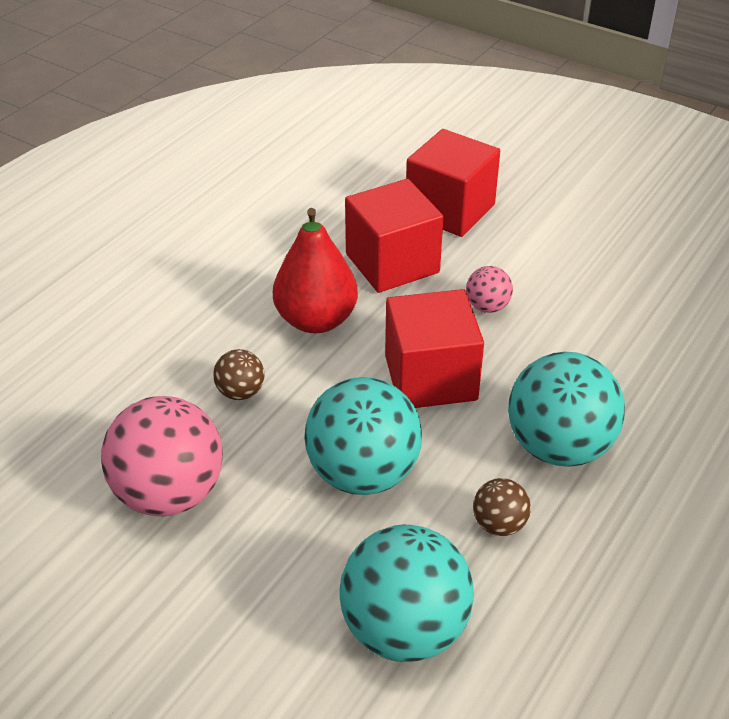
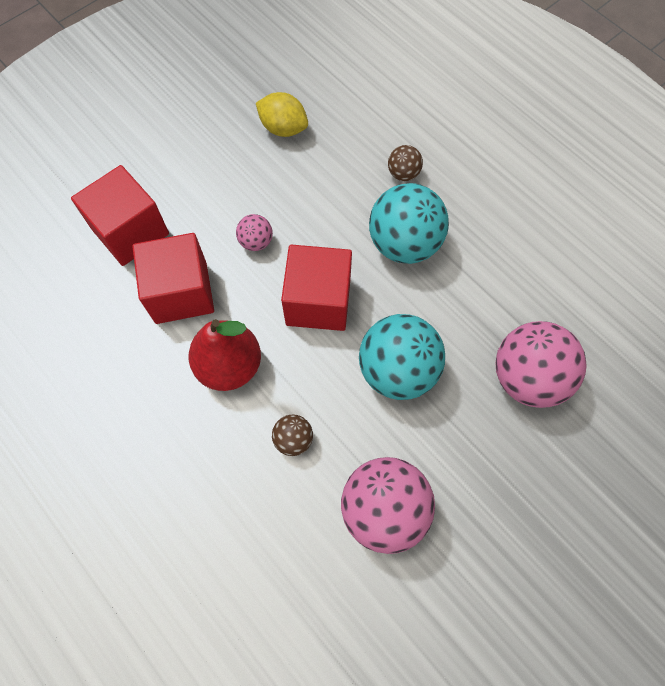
camera: 75 degrees left, 25 degrees up
(404, 629) = (527, 377): turquoise ball -> pink ball
(499, 524) = (459, 299): brown ball -> brown ball (403, 173)
(666, 295) = (283, 128): none -> yellow lemon

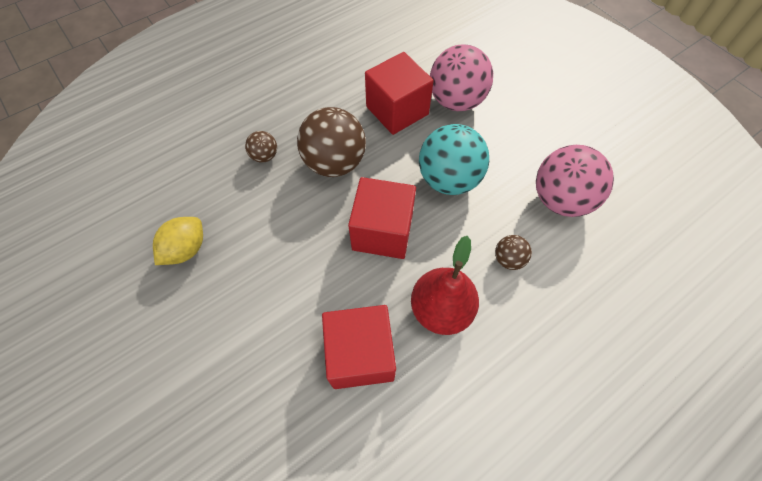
camera: 85 degrees left, 5 degrees down
(130, 231) = (279, 411): red cube -> red cube (397, 110)
(256, 242) = (313, 281): pink ball -> none
(404, 243) = (334, 163): turquoise ball -> brown ball

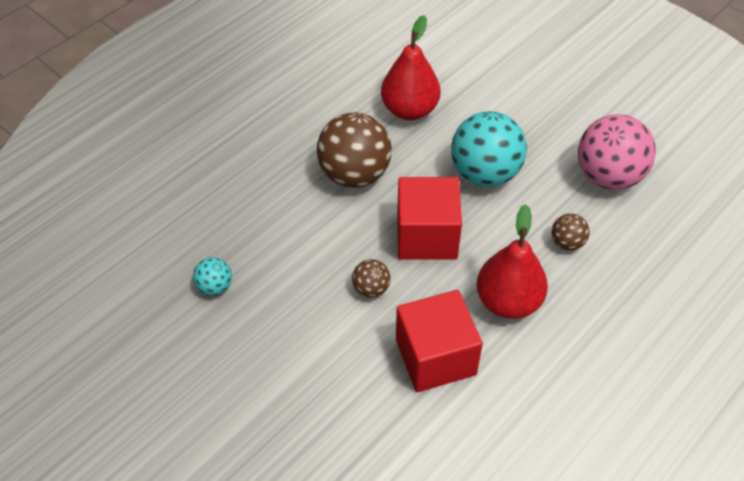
camera: 10 degrees left, 10 degrees down
(186, 249) = (215, 286): yellow lemon -> turquoise ball
(264, 156) = (273, 178): brown ball -> brown ball (371, 288)
(397, 110) = (410, 110): red cube -> red pear
(456, 101) = (473, 91): pink ball -> none

